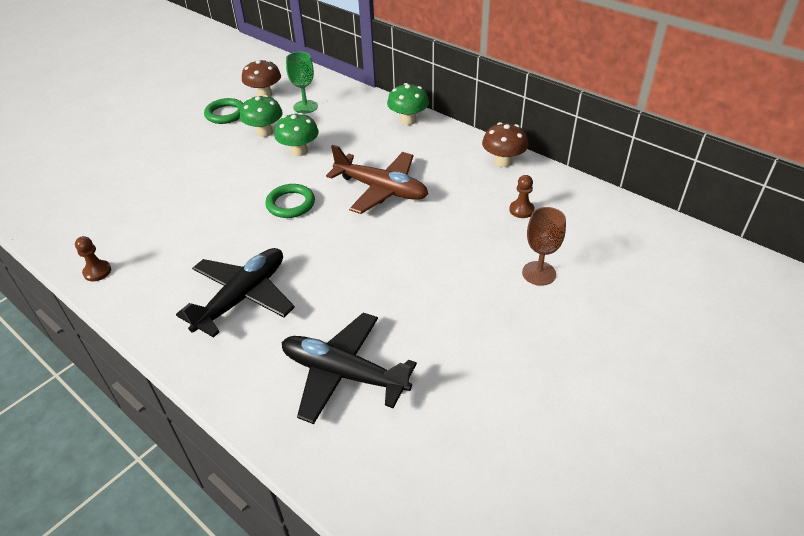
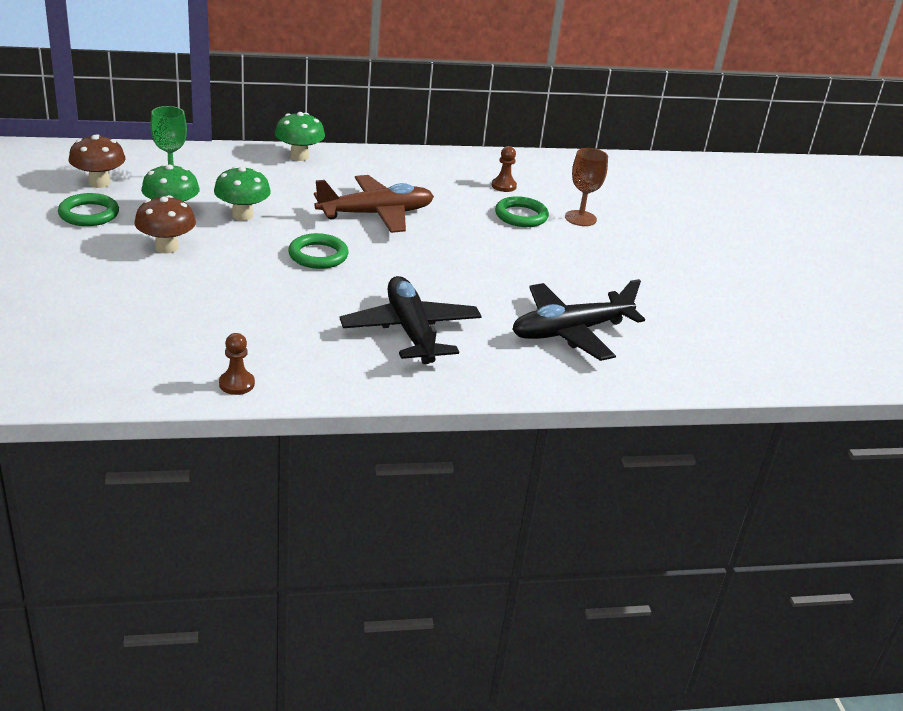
camera: 55 degrees left, 10 degrees down
(489, 244) = (521, 216): none -> green ring
(503, 162) = (434, 160): brown mushroom -> brown mushroom (166, 247)

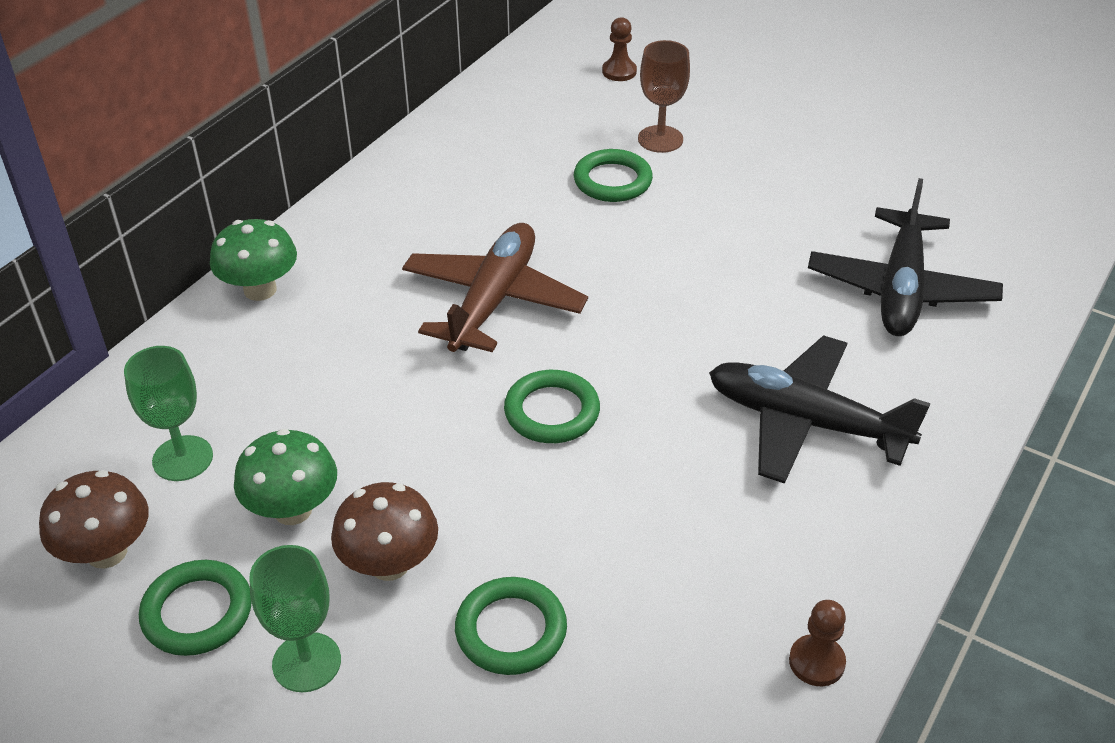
camera: 45 degrees left, 10 degrees up
(88, 248) = (306, 662): none -> green goblet
(161, 291) = (511, 630): none -> green ring
(242, 215) = (372, 433): green mushroom -> none
(503, 186) = (527, 154): brown pawn -> brown pawn (619, 71)

